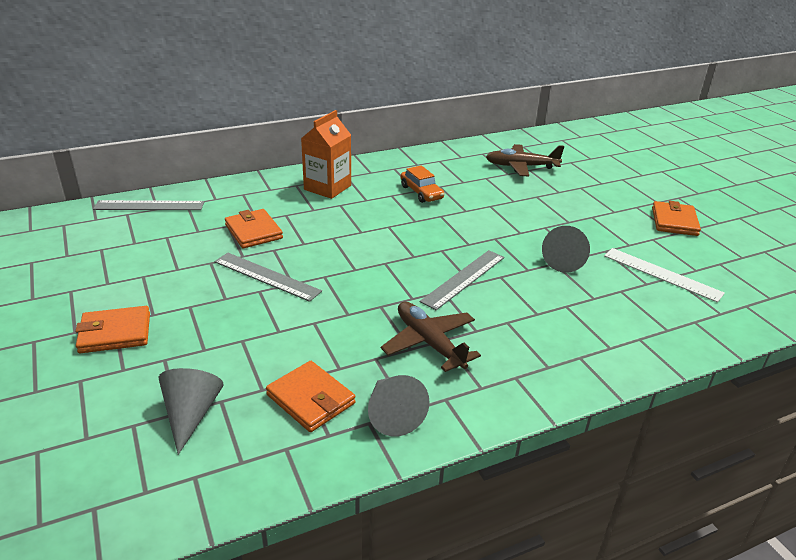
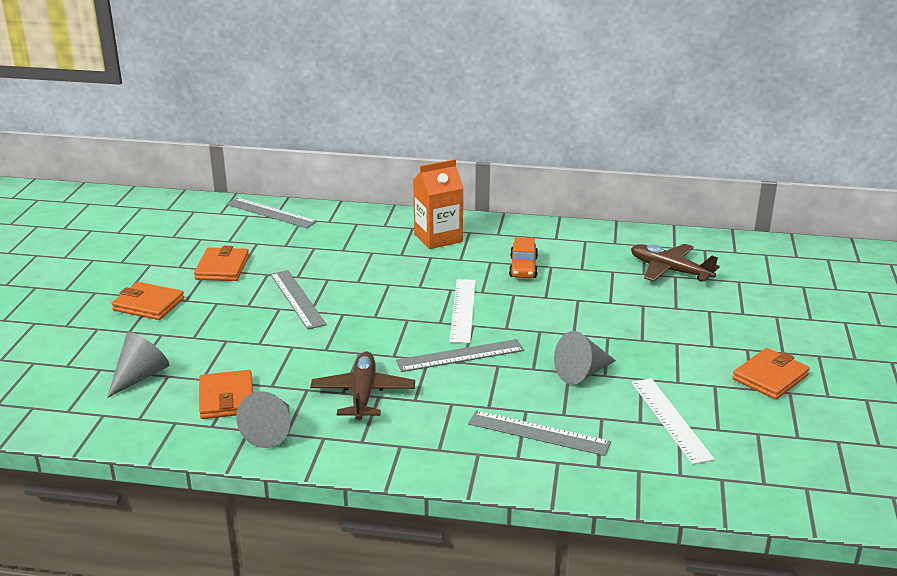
camera: 35 degrees right, 5 degrees down
(253, 232) = (328, 259): orange wallet -> orange wallet (222, 268)
(419, 240) = (463, 310): none -> white ruler
(598, 320) = (538, 433): none -> grey ruler

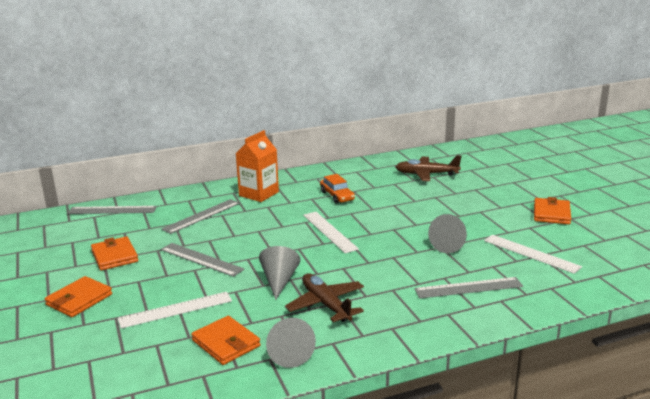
camera: 30 degrees left, 5 degrees down
(140, 376) = (133, 353): grey cone -> grey cone (279, 281)
(148, 304) = (79, 300): orange wallet -> orange wallet turned 45 degrees counterclockwise
(218, 346) = (175, 310): none -> white ruler
(460, 356) = (362, 259): grey ruler -> grey ruler (202, 216)

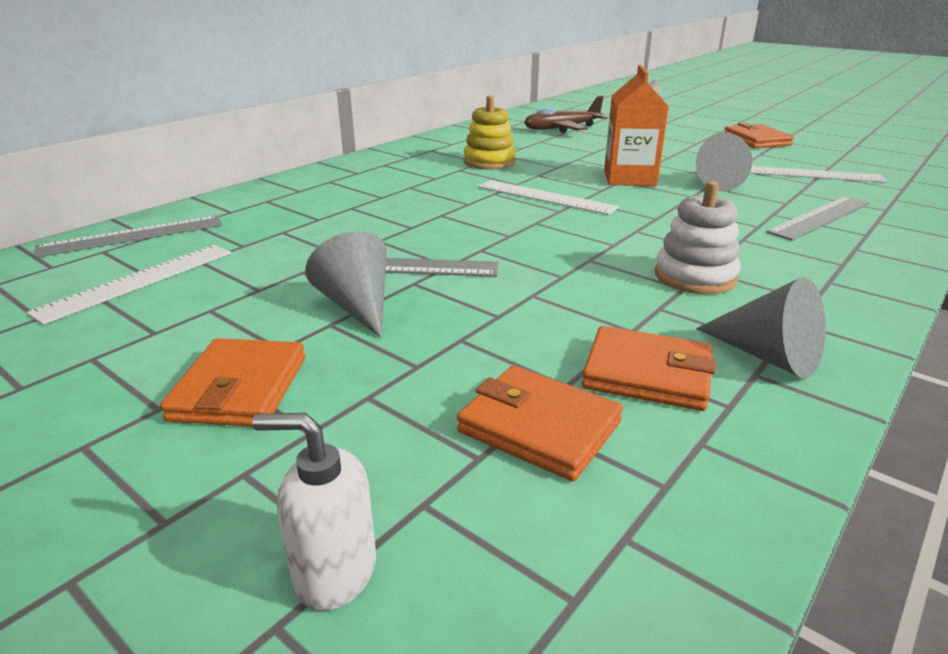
camera: 30 degrees left, 5 degrees up
(44, 369) = (334, 571): none -> white soap dispenser
(115, 256) = (227, 298): orange wallet -> orange wallet (539, 427)
(175, 310) = (472, 349): white ruler -> white ruler (138, 281)
(202, 216) = (319, 214): grey ruler -> none
(259, 194) = (373, 176): orange carton -> orange carton (629, 178)
(279, 281) = (577, 265): grey cone -> grey cone (357, 306)
(325, 304) = (695, 277): brown plane -> white stacking toy
(337, 196) = (489, 162): orange car -> yellow stacking toy

